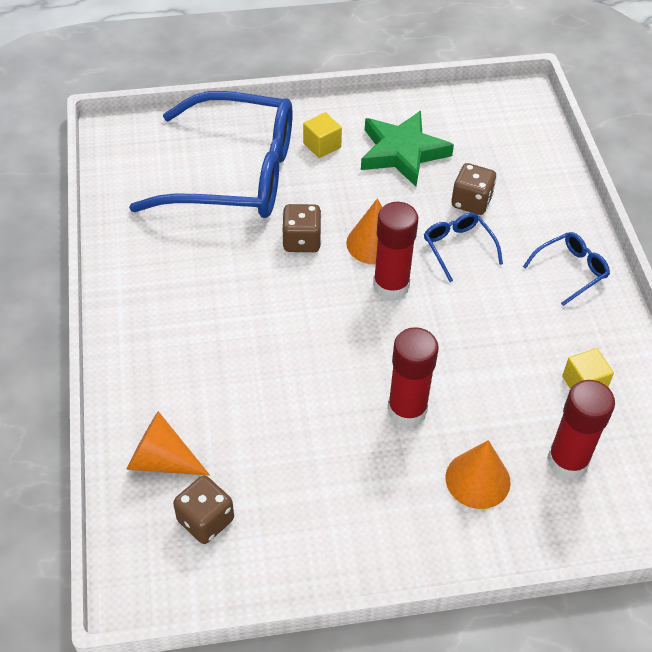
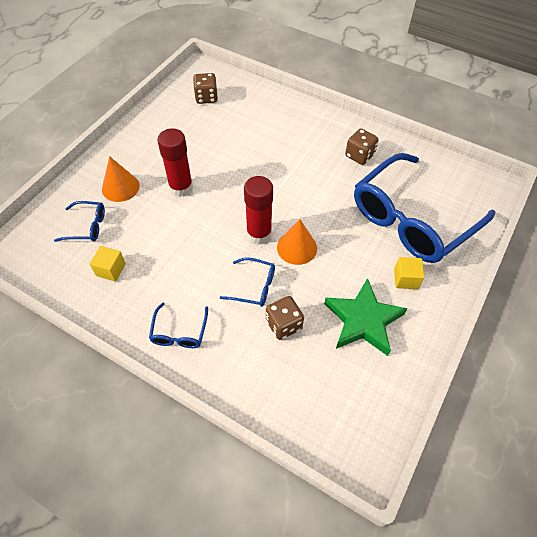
camera: 130 degrees right, 5 degrees up
(161, 460) = (247, 99): orange cone -> none
(301, 241) = (329, 216): brown dice -> brown dice (359, 155)
(567, 461) = (87, 226): red glue stick -> blue glasses

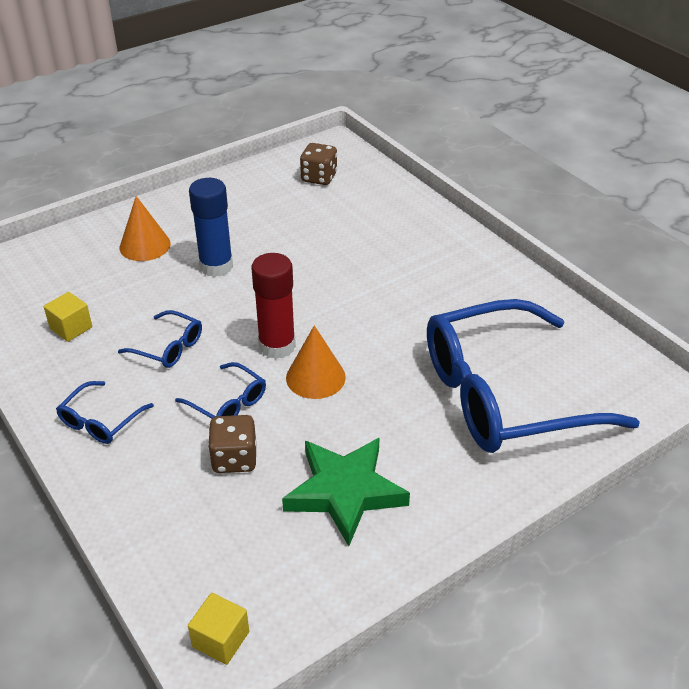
camera: 25 degrees right, 15 degrees down
(87, 226) = (77, 275): blue glasses -> blue glasses (168, 347)
(181, 187) = (216, 266): red glue stick -> blue glue stick
(359, 155) = (481, 297): brown dice -> none
(406, 279) = (442, 464): yellow cube -> yellow cube (221, 639)

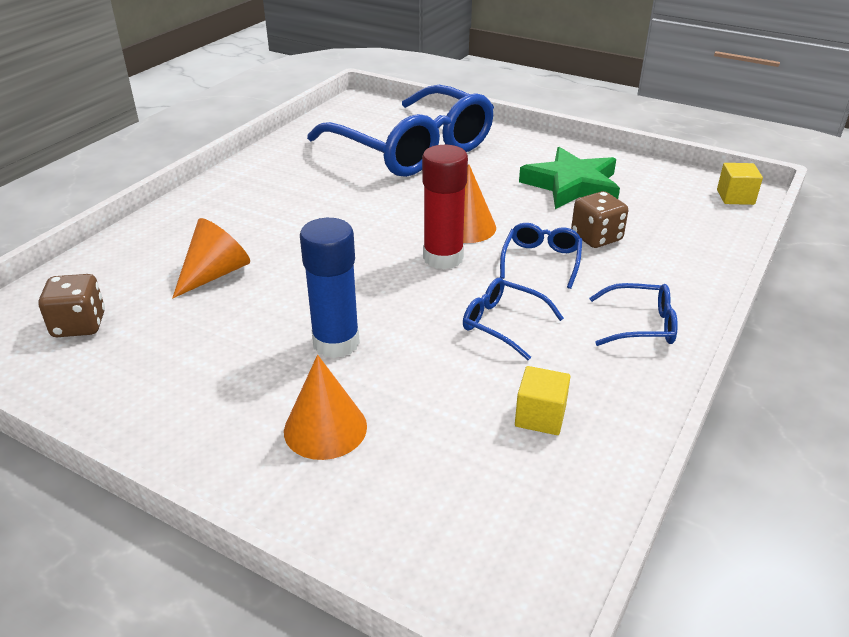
camera: 115 degrees left, 5 degrees down
(168, 347) = (503, 324): blue glasses -> blue glasses turned 60 degrees counterclockwise
(339, 232) = (215, 274): none -> orange cone

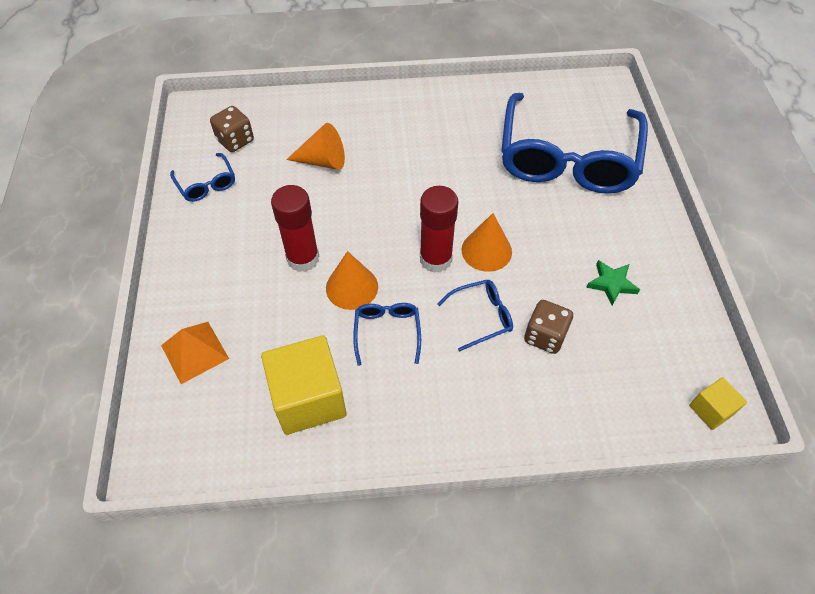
camera: 55 degrees right, 20 degrees up
(325, 428) = (228, 299): orange cone -> orange cone (352, 287)
(336, 343) = (303, 258): blue glue stick -> red glue stick
(375, 494) = (195, 352): none -> orange pyramid
(540, 416) = (308, 398): yellow cube -> yellow cube, size x1.98
(572, 185) = (611, 284): green star -> green star, size x0.53
(640, 325) = (449, 414): blue glasses -> blue glasses (206, 184)

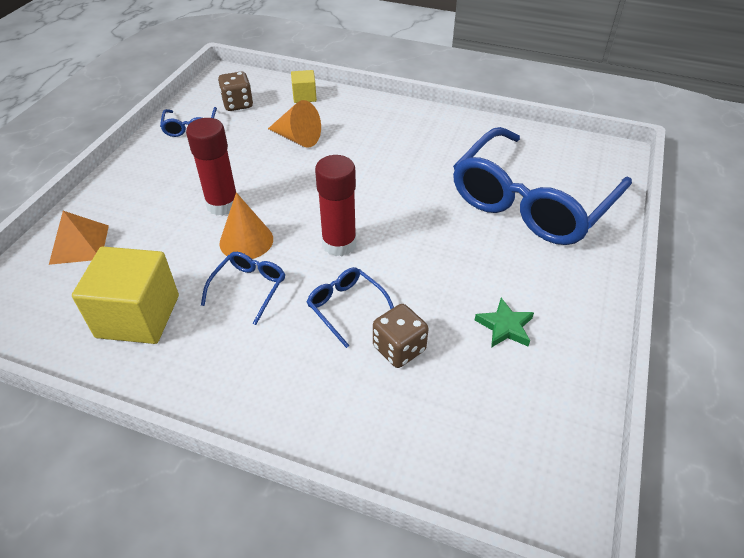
camera: 25 degrees right, 10 degrees down
(481, 317) = (346, 307): blue glasses -> blue glasses turned 135 degrees counterclockwise
(486, 250) = (393, 253): orange cone -> none
(711, 410) = (541, 498): yellow cube -> yellow cube (304, 96)

